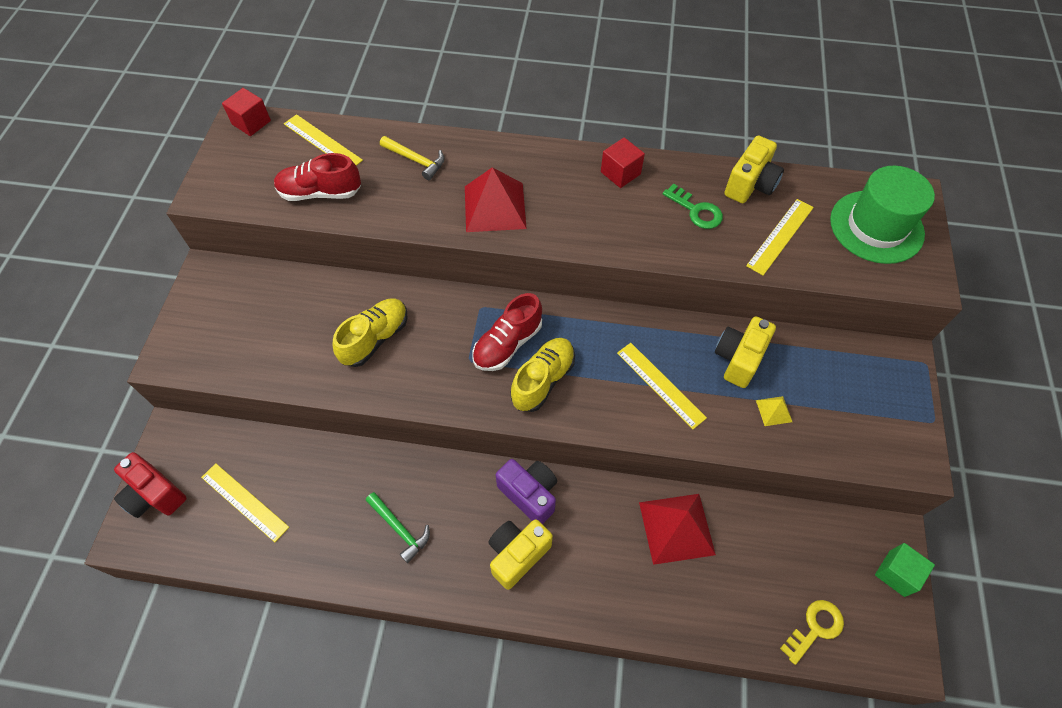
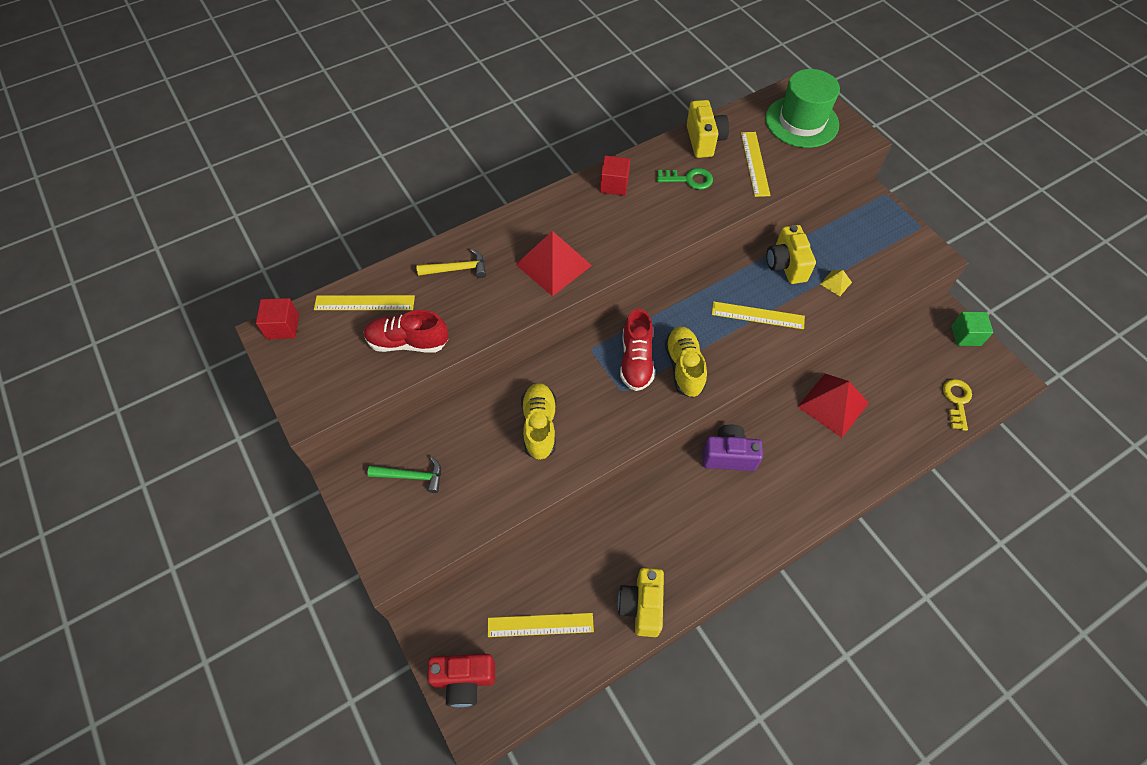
camera: 40 degrees left, 0 degrees up
(320, 193) = (408, 342): red shoe -> red shoe turned 45 degrees clockwise
(399, 529) = (669, 548): green hammer -> green hammer (411, 476)
(517, 555) = (759, 500): yellow camera -> yellow camera (641, 606)

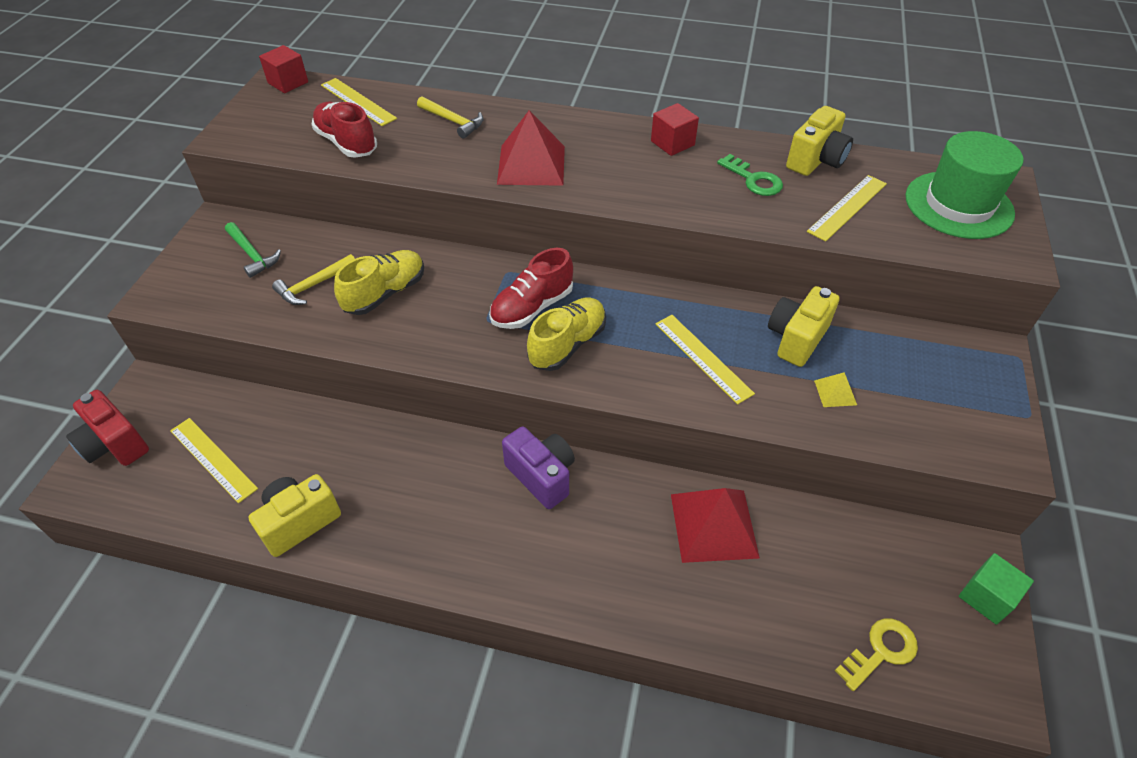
camera: 45 degrees right, 10 degrees down
(487, 460) = (314, 285): none -> yellow hammer

